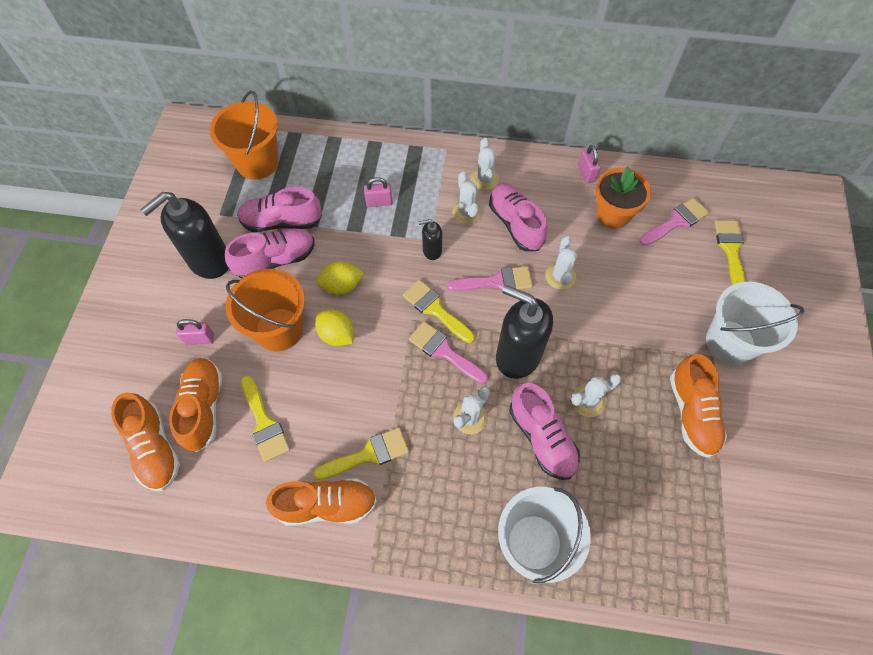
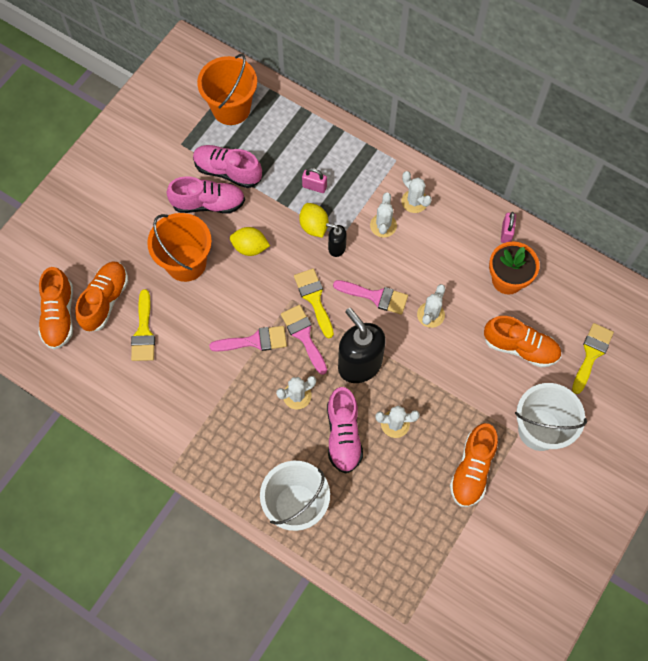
camera: 25 degrees right, 5 degrees up
(200, 339) = (123, 245): pink padlock -> none
(209, 261) = (156, 182): black soap dispenser -> none
(326, 505) = (162, 411): orange shoe -> orange shoe (520, 347)
(337, 335) = (227, 286): yellow lemon -> yellow lemon (314, 226)
(368, 454) = (208, 389): yellow brush -> none
(484, 179) = (414, 201): white cactus -> white cactus turned 60 degrees counterclockwise
(515, 224) = (418, 253): pink shoe -> none
(676, 221) = (559, 309): pink brush -> pink brush (254, 341)

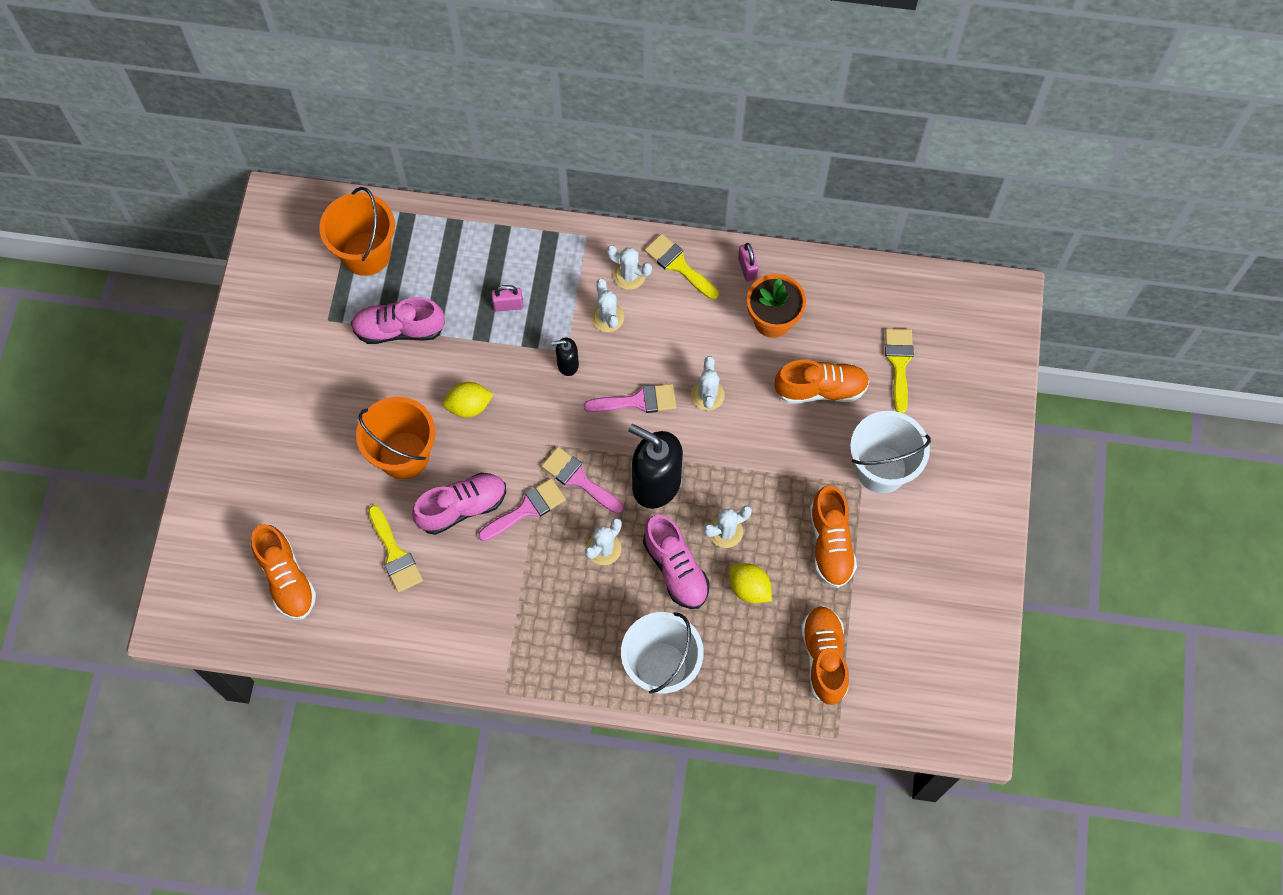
camera: 25 degrees left, 0 degrees up
(105, 300) = (331, 538): orange shoe -> orange shoe (824, 658)
(208, 203) = (395, 376): pink shoe -> pink shoe (462, 507)
(314, 226) = (530, 351): yellow lemon -> yellow lemon (749, 588)
(314, 299) = (570, 433): yellow brush -> yellow brush (679, 265)

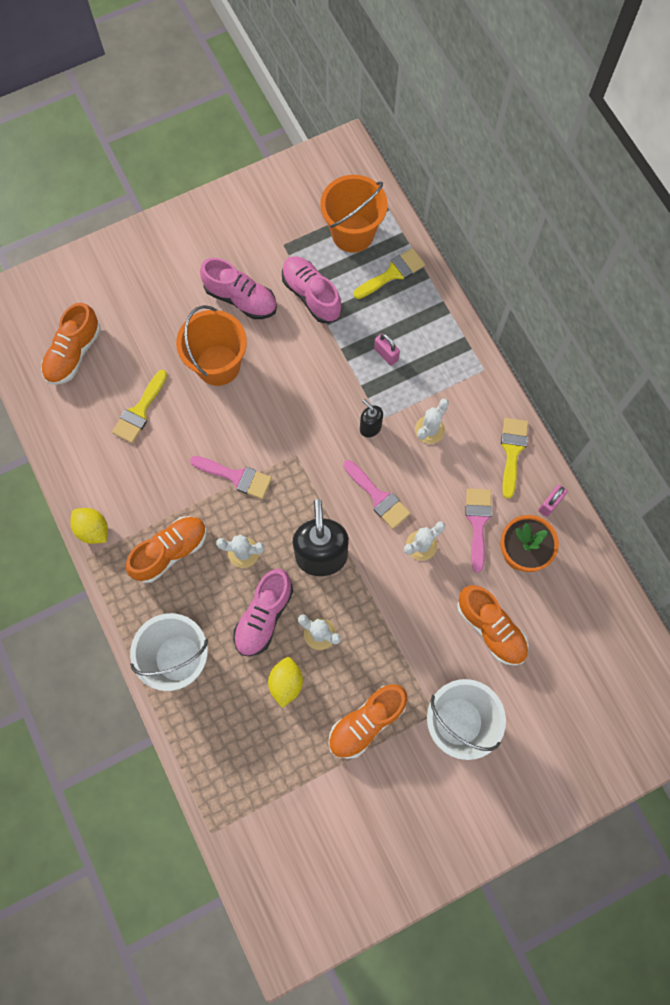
camera: 55 degrees right, 5 degrees up
(462, 507) = (206, 431): pink shoe -> pink shoe (241, 299)
(469, 406) = (287, 382): yellow lemon -> yellow lemon (93, 530)
(579, 479) = (285, 497): pink brush -> pink brush (478, 523)
(629, 275) = (476, 422): white cactus -> none
(824, 658) = (268, 780): orange shoe -> orange shoe (170, 551)
(899, 364) = (559, 676): yellow brush -> yellow brush (392, 273)

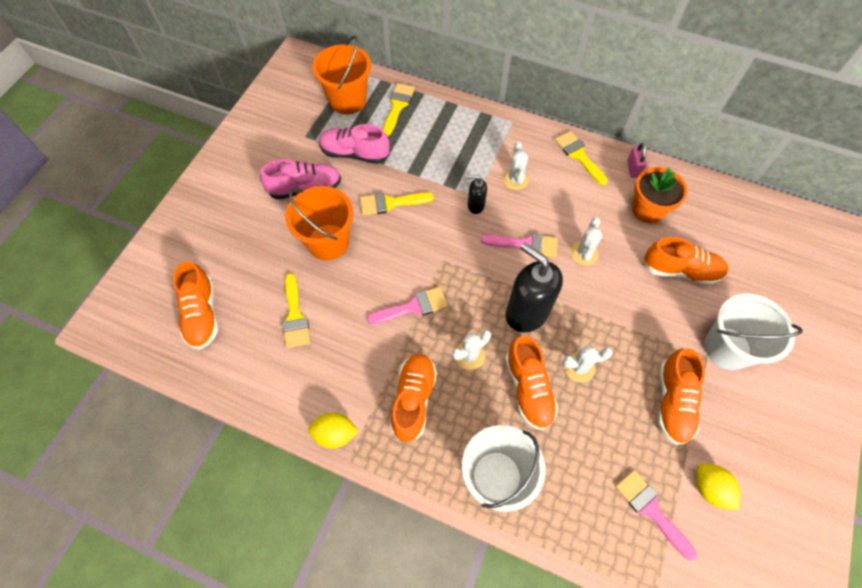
camera: 40 degrees left, 10 degrees down
(264, 616) = (528, 388): pink shoe -> orange shoe
(286, 683) = (591, 423): yellow lemon -> yellow lemon (710, 488)
(300, 368) = (391, 203): none -> yellow brush
(386, 354) = (441, 155): pink padlock -> none
(478, 523) = (603, 212): pink brush -> pink brush (651, 510)

